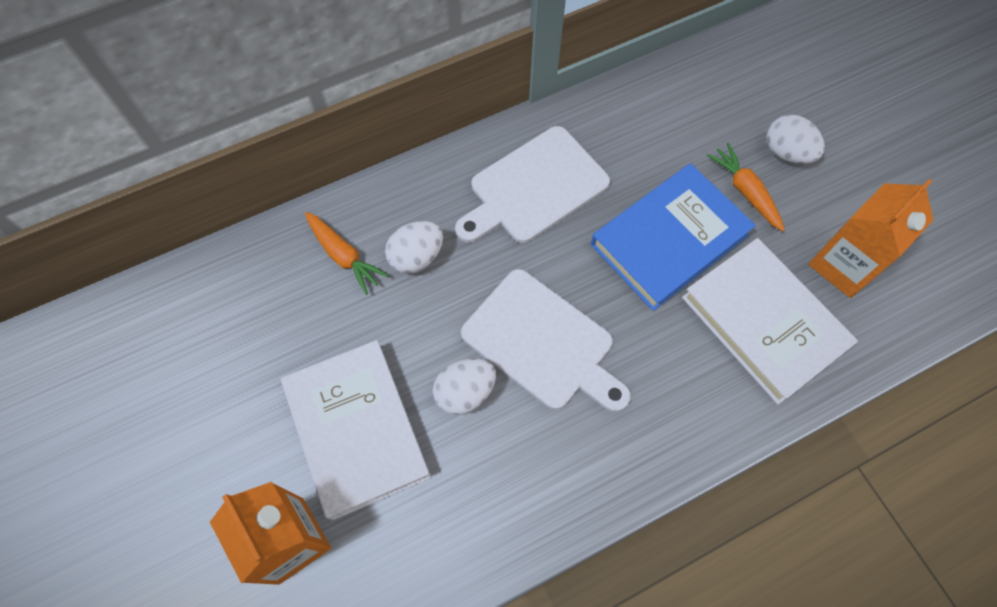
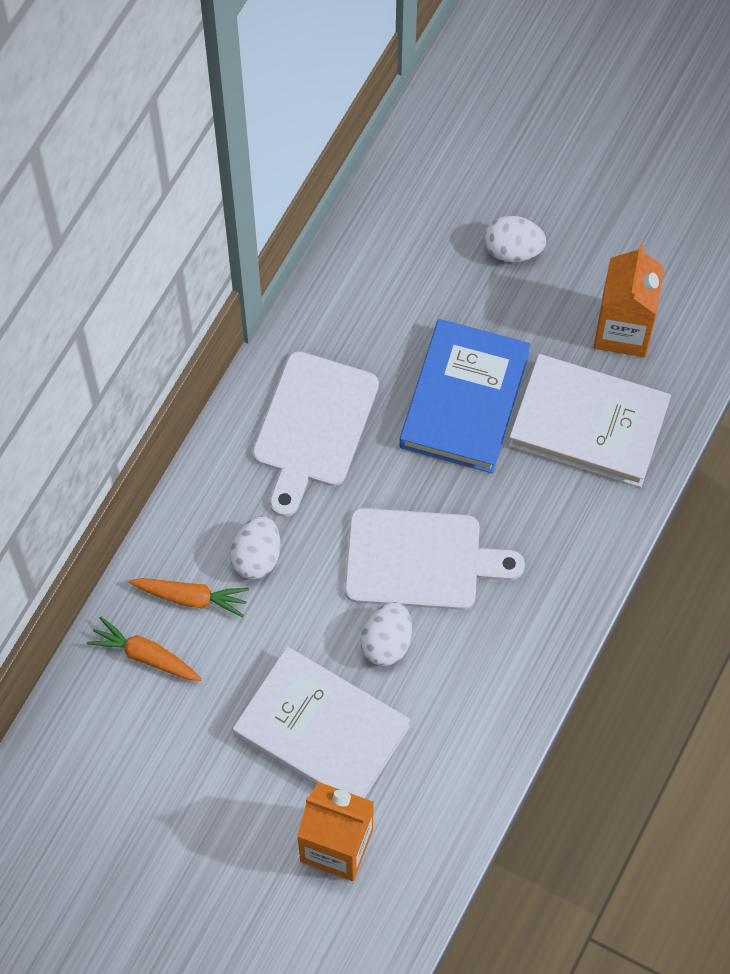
camera: 35 degrees left, 0 degrees up
(745, 191) = (500, 312): orange carrot -> orange carrot (145, 656)

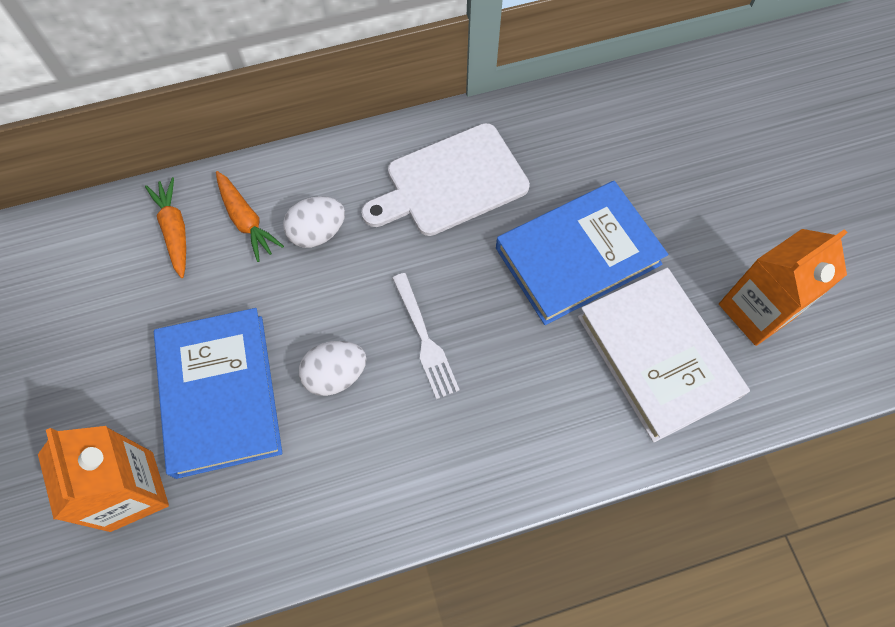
camera: 45 degrees right, 0 degrees up
(321, 731) = (220, 394): white book -> blue book
(420, 560) = (424, 339): white cutting board -> white fork
(513, 250) = (722, 185): white egg -> none

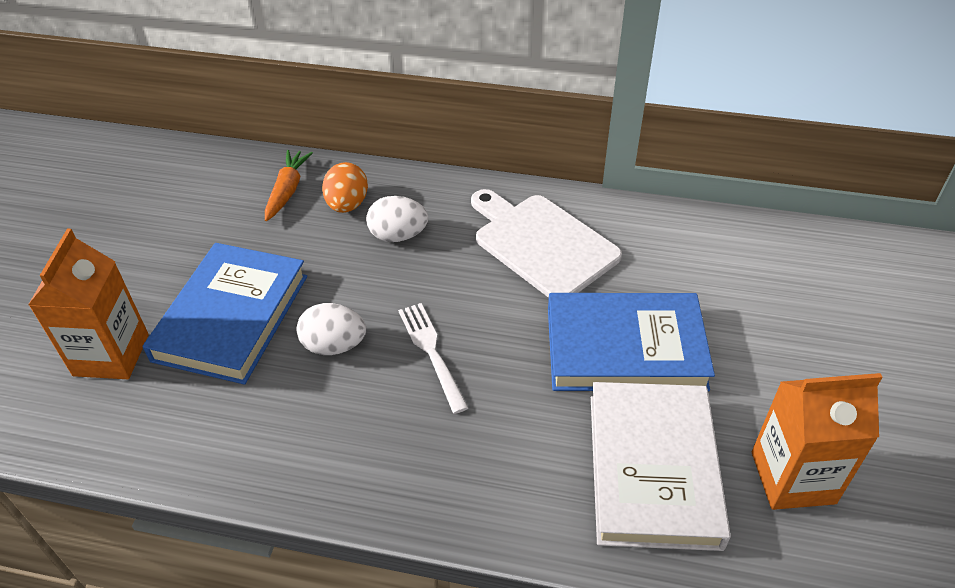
camera: 30 degrees right, 20 degrees down
(246, 220) = (347, 205): orange carrot -> orange egg
(424, 339) = (431, 352): white fork -> white fork turned 150 degrees clockwise
(451, 182) = (542, 243): white cutting board -> white cutting board turned 45 degrees clockwise

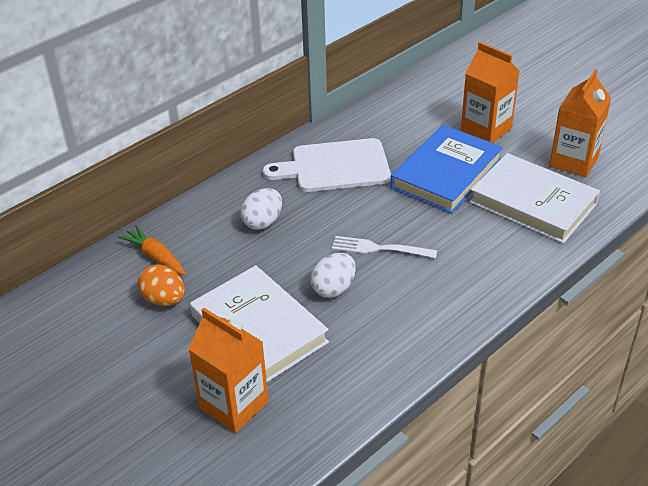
camera: 55 degrees left, 5 degrees down
(231, 317) = (259, 329): blue book -> white book
(347, 205) = (205, 233): orange egg -> orange egg (164, 299)
(757, 345) = (486, 129): none -> orange carton

